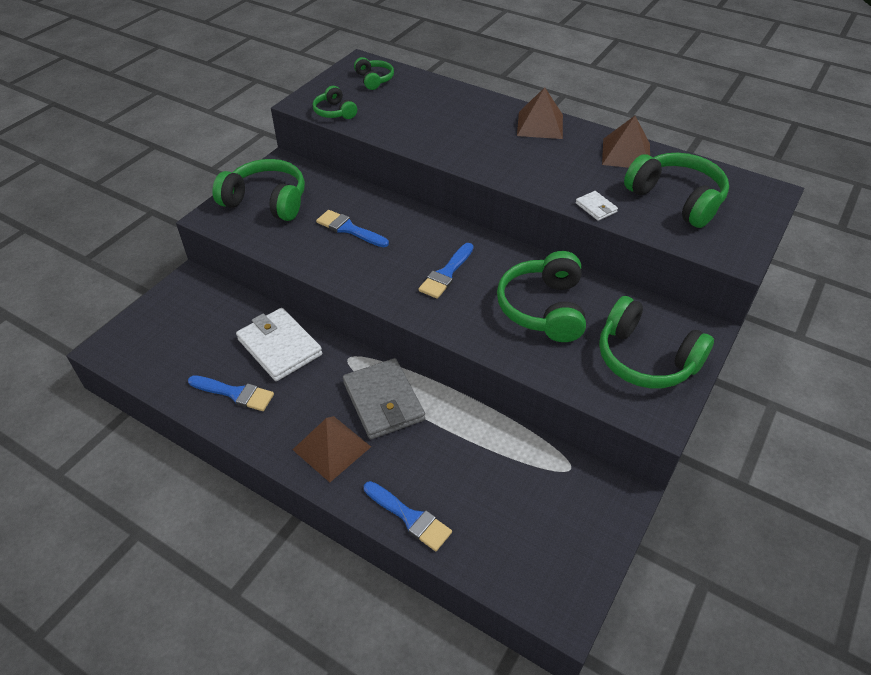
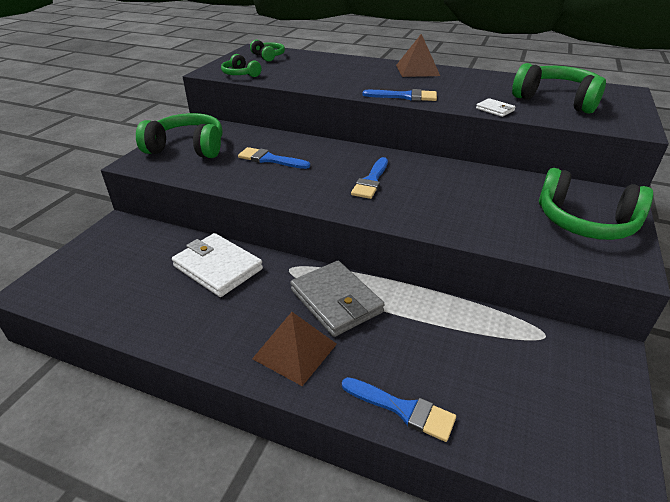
camera: 10 degrees left, 10 degrees down
(235, 393) = (178, 313): blue brush -> blue brush (405, 96)
(544, 308) = (472, 196): green headphones -> none
(626, 153) = (497, 80): brown pyramid -> none

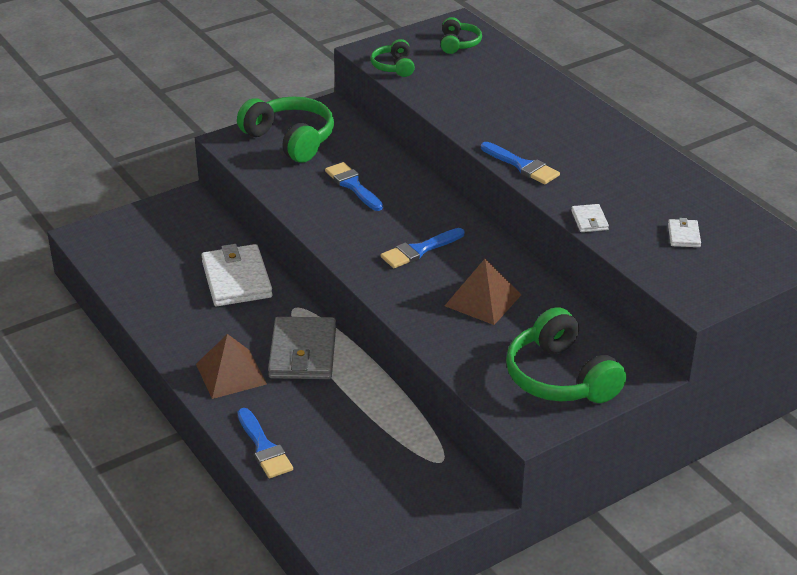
camera: 35 degrees right, 0 degrees up
(417, 70) = (600, 129): brown pyramid -> brown pyramid (483, 300)
(556, 100) = (683, 235): green headphones -> white wallet

